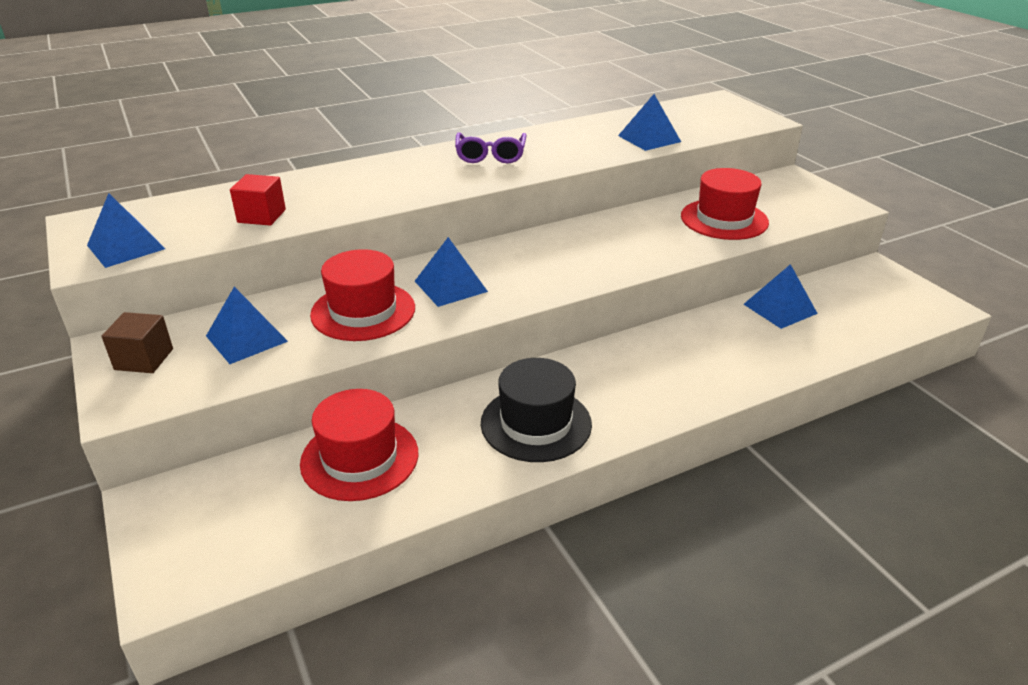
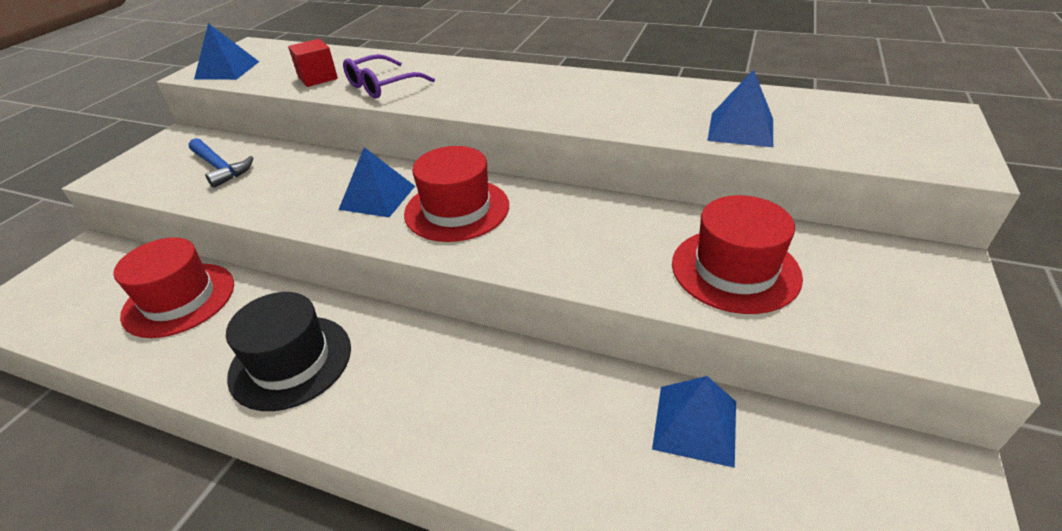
camera: 50 degrees right, 5 degrees up
(144, 359) = (167, 153): brown cube -> none
(246, 338) = (220, 168): blue pyramid -> blue hammer
(363, 311) = (298, 185): red hat -> red hat (457, 209)
(490, 155) = (551, 89): purple glasses -> purple glasses (382, 86)

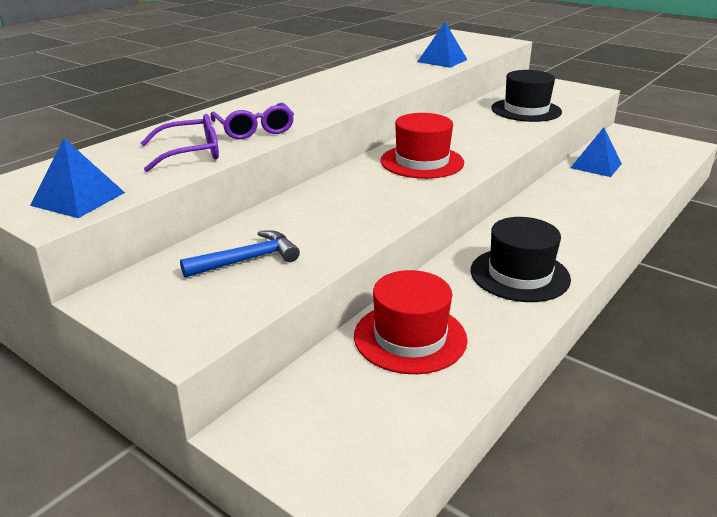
camera: 75 degrees left, 10 degrees down
(318, 78) = (190, 153): red cube -> purple glasses
(377, 197) = (382, 186): blue pyramid -> none
(735, 270) = (526, 110): red hat -> black hat

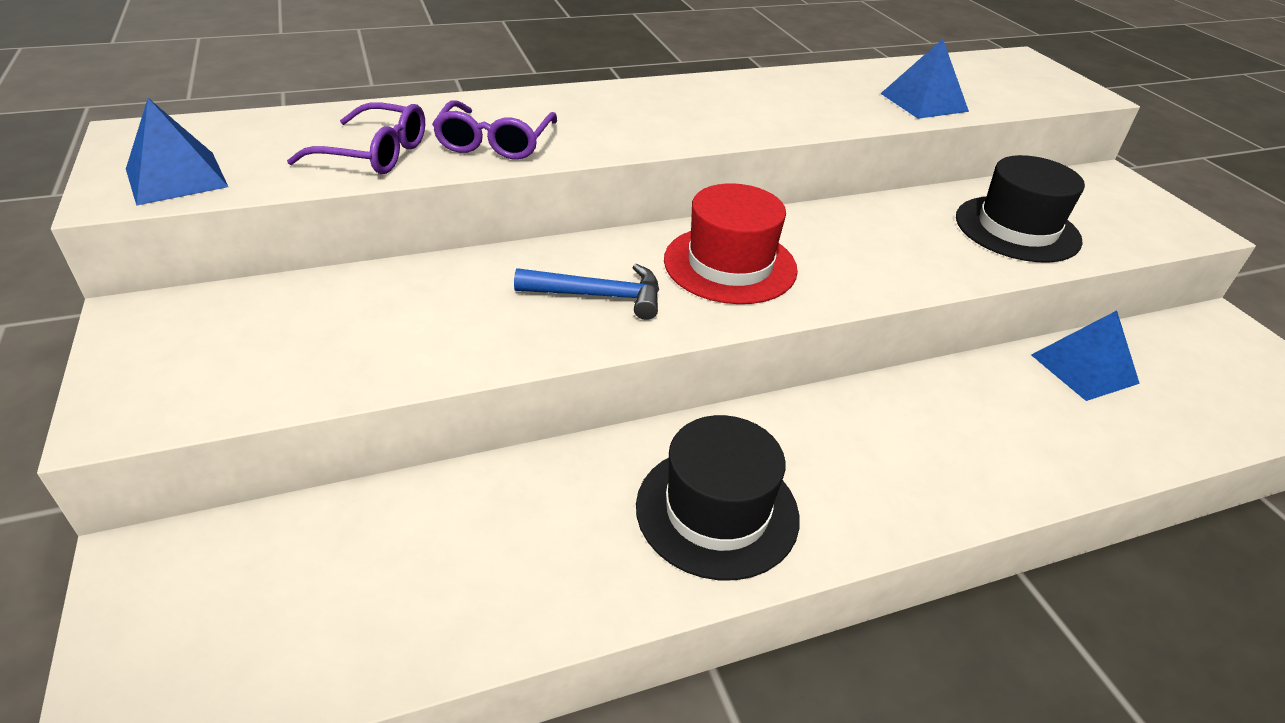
camera: 30 degrees right, 10 degrees up
(247, 260) = (322, 330): blue hammer -> blue hammer (598, 296)
(410, 337) = (453, 533): red hat -> none

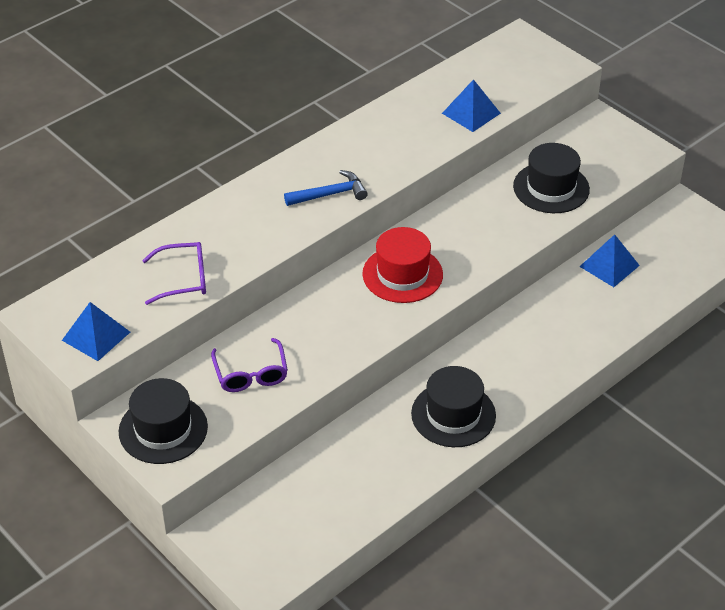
camera: 20 degrees left, 5 degrees up
(183, 351) = (163, 429): none -> black hat
(495, 142) = (242, 245): purple glasses -> purple glasses (251, 374)
(598, 296) = (345, 321): blue hammer -> blue hammer (330, 194)

